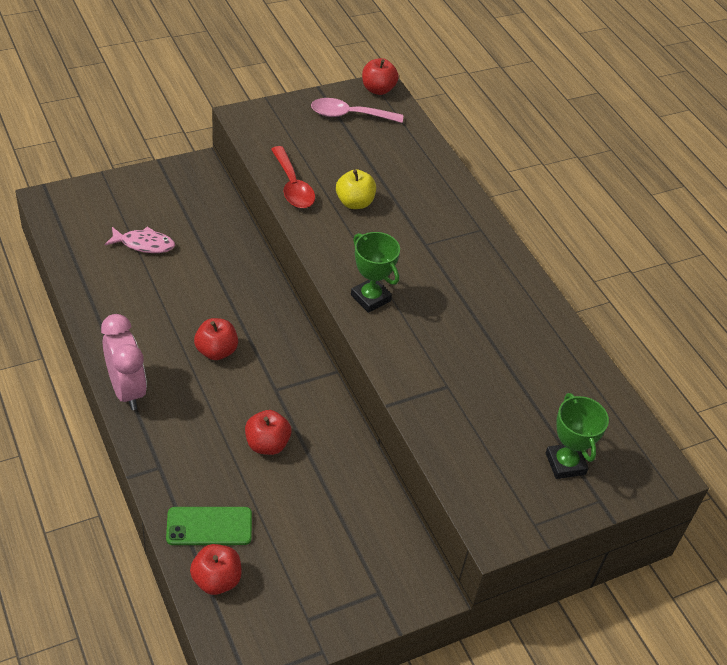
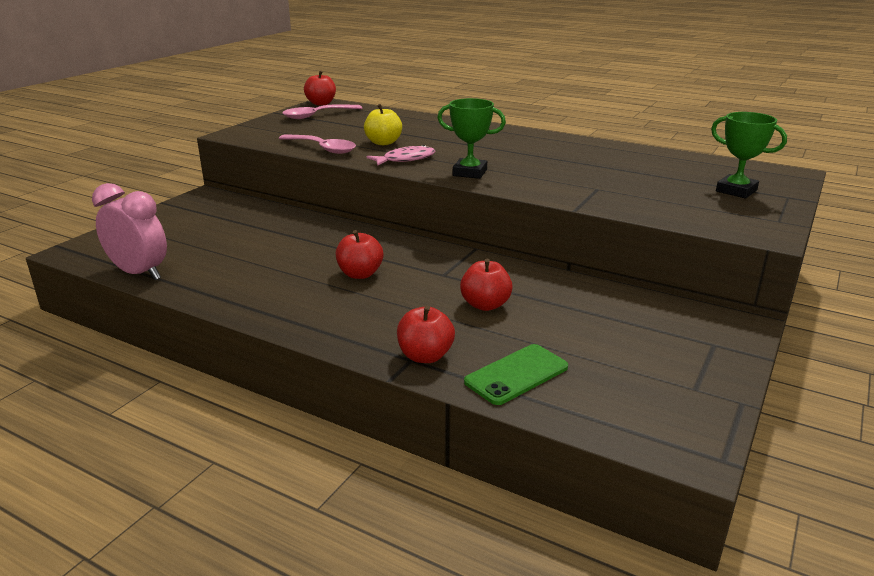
camera: 30 degrees left, 20 degrees down
(127, 390) = (307, 326): pink clock -> pink clock (139, 273)
(144, 244) = (207, 244): pink fish -> pink fish (405, 159)
(216, 580) = (580, 405): red apple -> red apple (425, 356)
(292, 186) = (322, 149): red spoon -> pink spoon

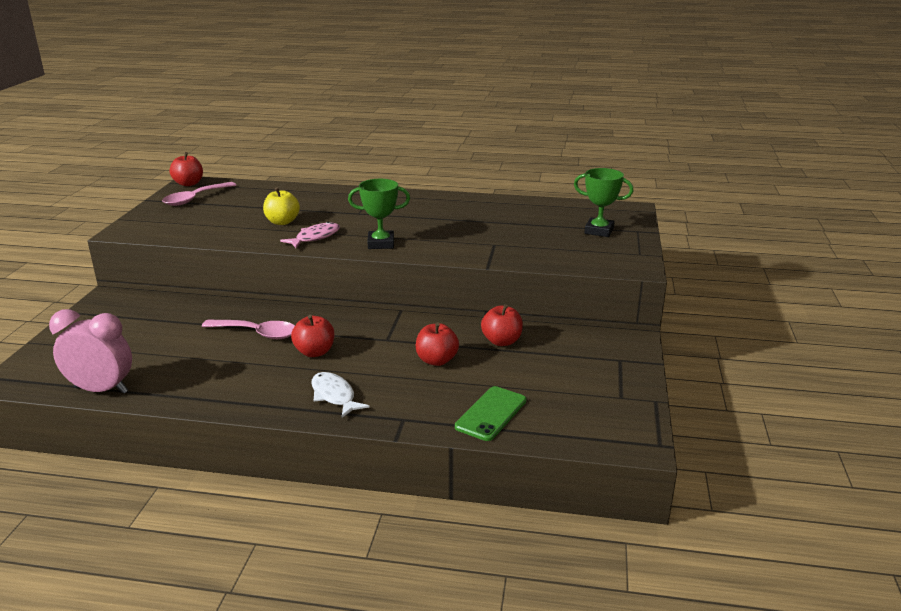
camera: 20 degrees left, 0 degrees up
(322, 149) = (228, 236): pink spoon -> pink spoon (257, 333)
(352, 320) = (334, 395): none -> white fish
(425, 356) = (413, 414): red apple -> red apple (501, 341)

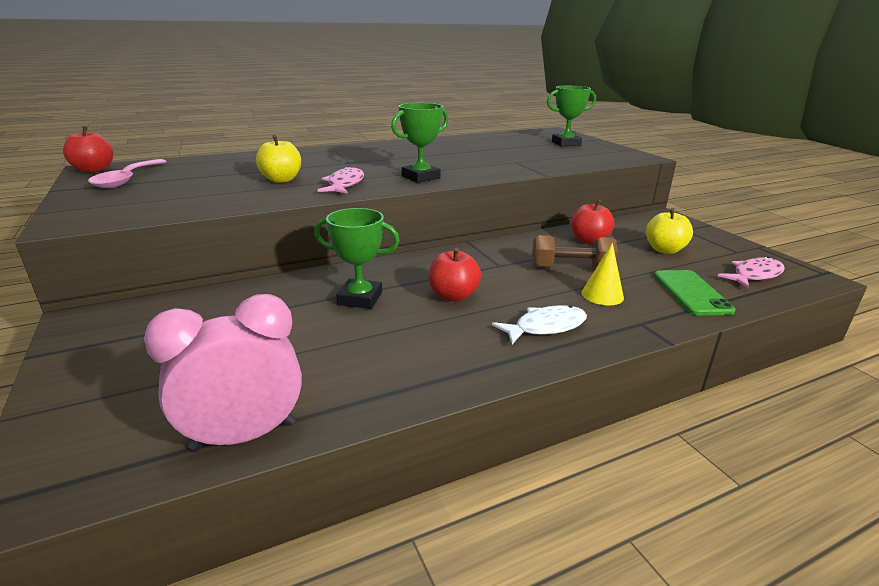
camera: 35 degrees left, 0 degrees up
(257, 333) = (360, 298): pink spoon -> green trophy
(334, 395) = (545, 327): white fish -> white fish turned 135 degrees clockwise
(417, 389) = (602, 295): none -> yellow cone
(436, 360) = (571, 268): red apple -> brown dumbbell
(552, 372) = (664, 250): none -> yellow apple
(583, 421) = (754, 275): none -> pink fish

